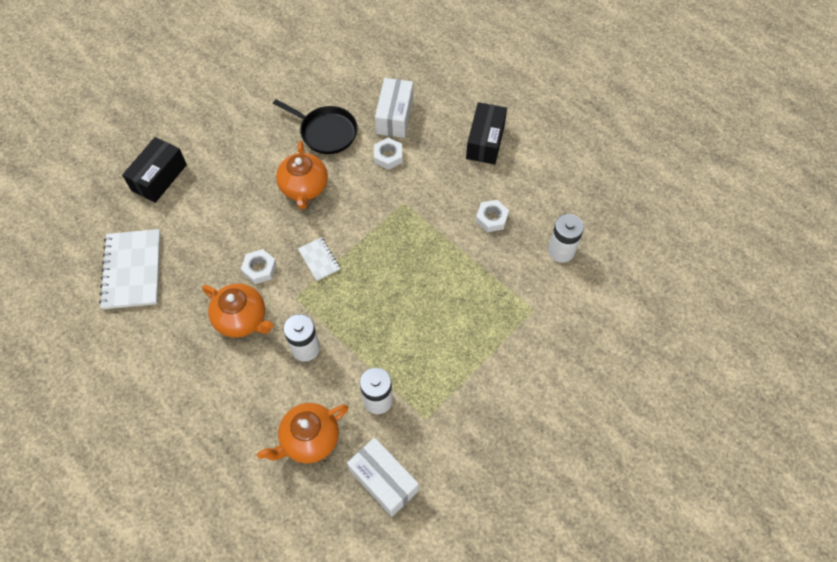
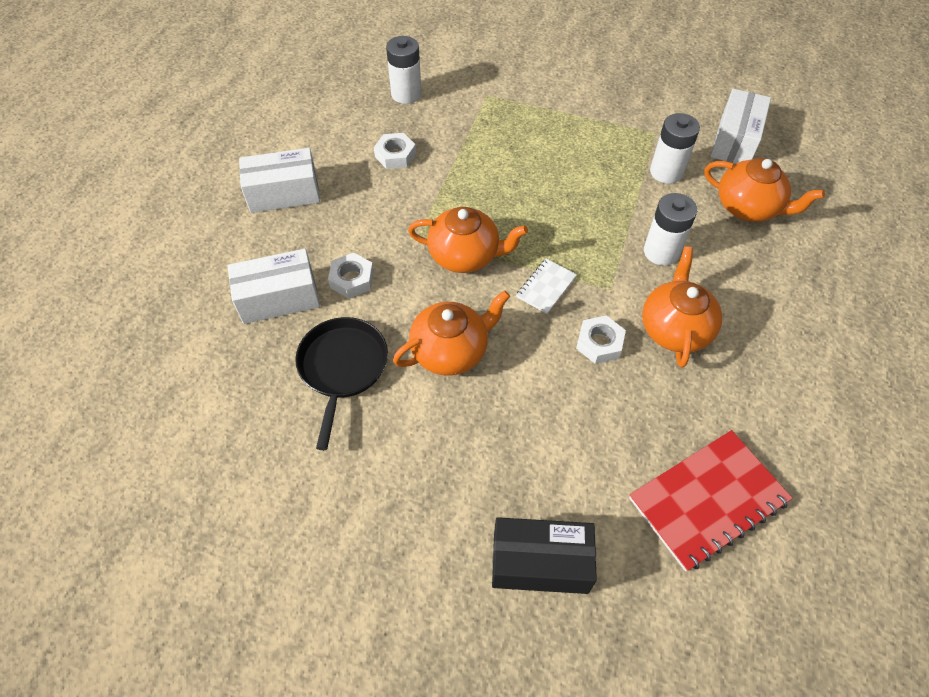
camera: 115 degrees left, 5 degrees down
(132, 270) = (707, 500): white notebook -> red notebook
(372, 224) = (465, 255): none -> orange teapot
(485, 141) = (284, 193): black box -> white box

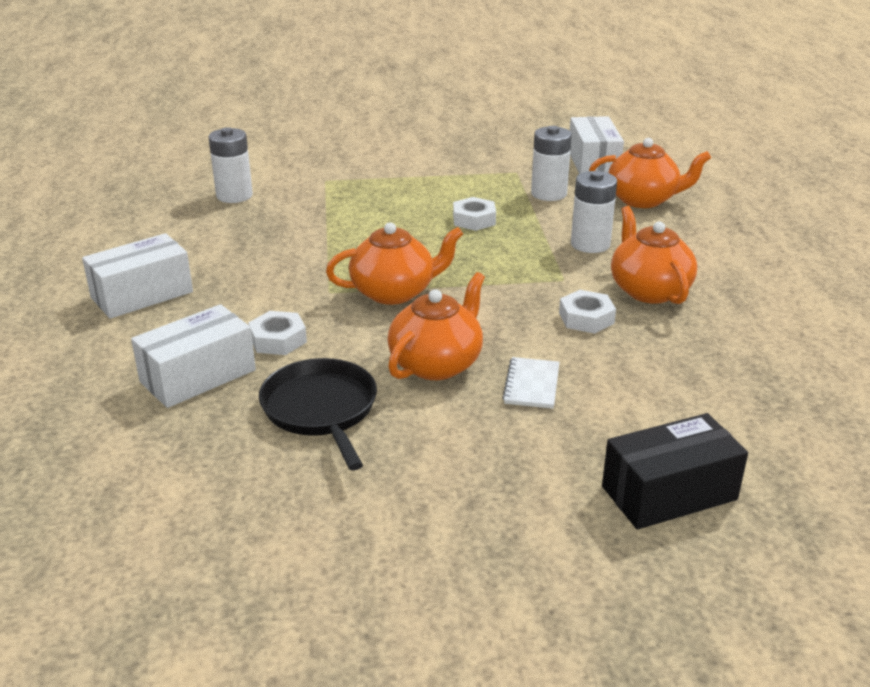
camera: 25 degrees left, 25 degrees down
(395, 155) = (256, 239): white nut -> white nut (474, 220)
(546, 287) = (499, 293): white notebook -> white notebook (532, 385)
(707, 500) = (786, 395): red notebook -> none

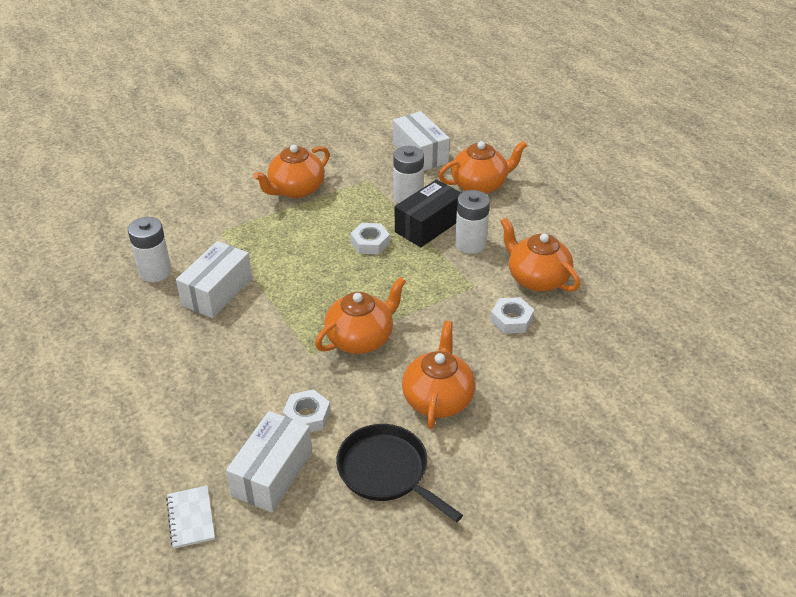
camera: 25 degrees left, 10 degrees up
(142, 295) = (162, 407): white box -> white box (217, 292)
(431, 165) = (296, 190): none -> orange teapot
(532, 385) = (513, 395): white notebook -> white notebook (191, 518)
(669, 493) = (650, 456): black box -> black box (428, 225)

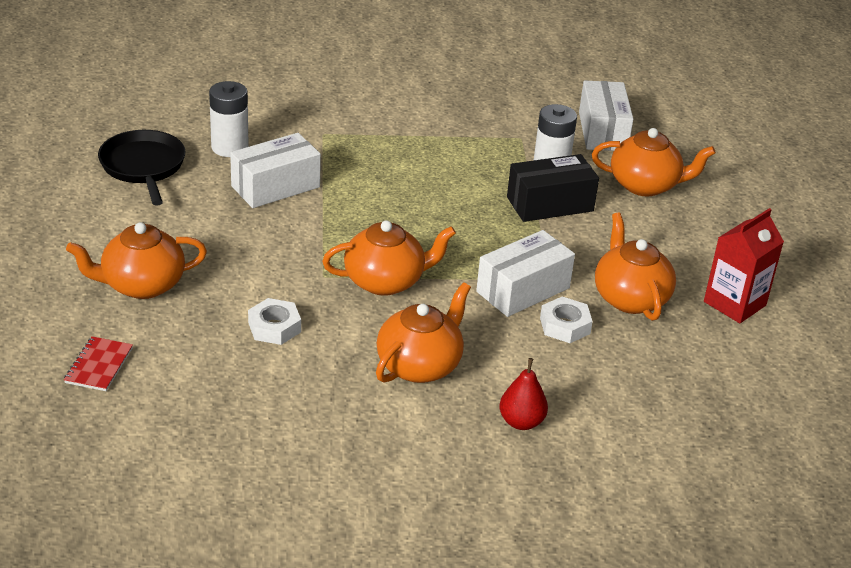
camera: 25 degrees right, 5 degrees down
(191, 518) = (99, 365): white notebook -> red notebook
(272, 473) = (201, 361): white box -> white box (523, 290)
(296, 190) = (433, 121): orange teapot -> orange teapot (142, 285)
(370, 243) = (470, 198): white nut -> none
(386, 471) = (312, 405): black pan -> black pan (143, 166)
(470, 244) = (582, 238): white battery -> none
(542, 412) = (521, 422): none -> red pear
(604, 254) = (734, 303): none -> red carton

